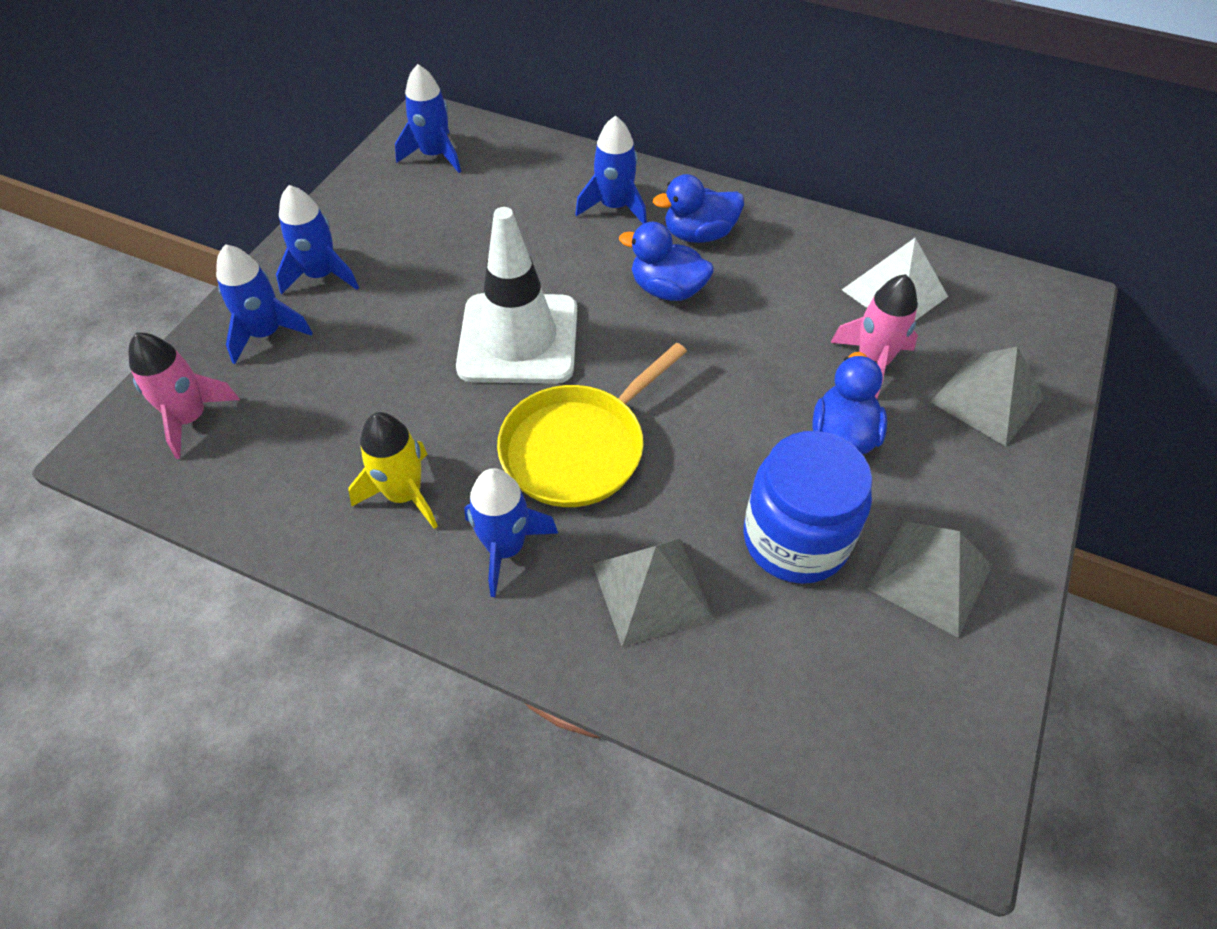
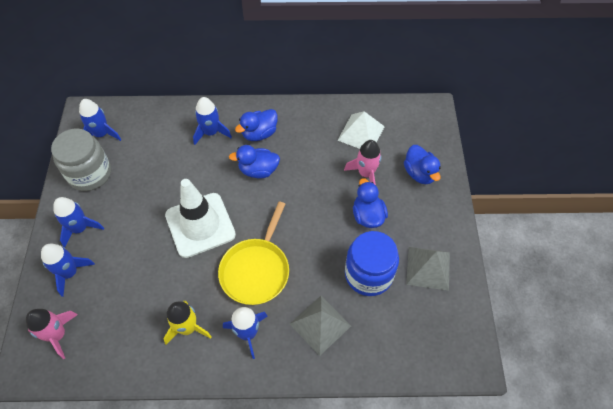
camera: 25 degrees left, 5 degrees up
(383, 203) = (90, 173): none -> grey jar
(987, 399) = (419, 173): grey pyramid -> blue duck

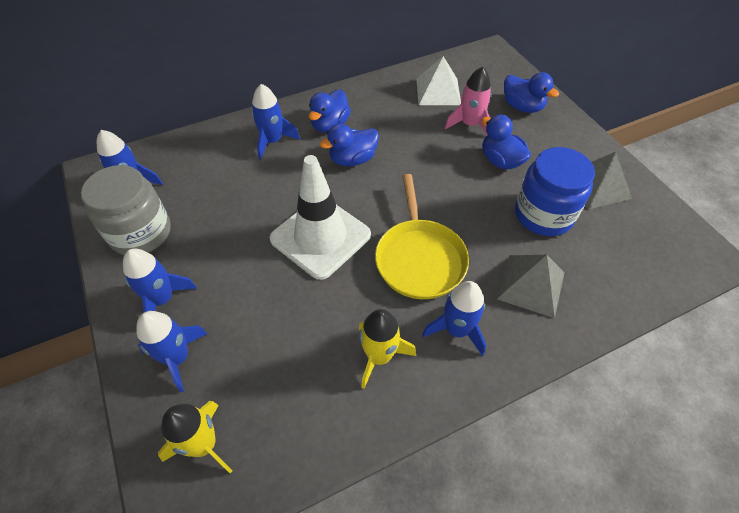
camera: 25 degrees left, 5 degrees down
(58, 335) = (203, 444): pink rocket -> yellow rocket

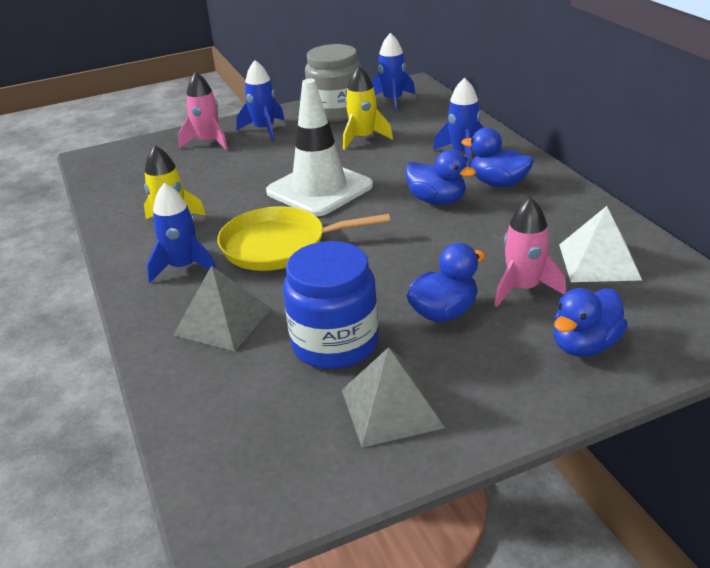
camera: 95 degrees right, 20 degrees down
(177, 358) = (208, 142): blue rocket -> pink rocket
(203, 444) = (134, 160): yellow rocket -> yellow rocket (363, 138)
(352, 159) = (437, 200): blue duck -> blue duck turned 150 degrees clockwise

